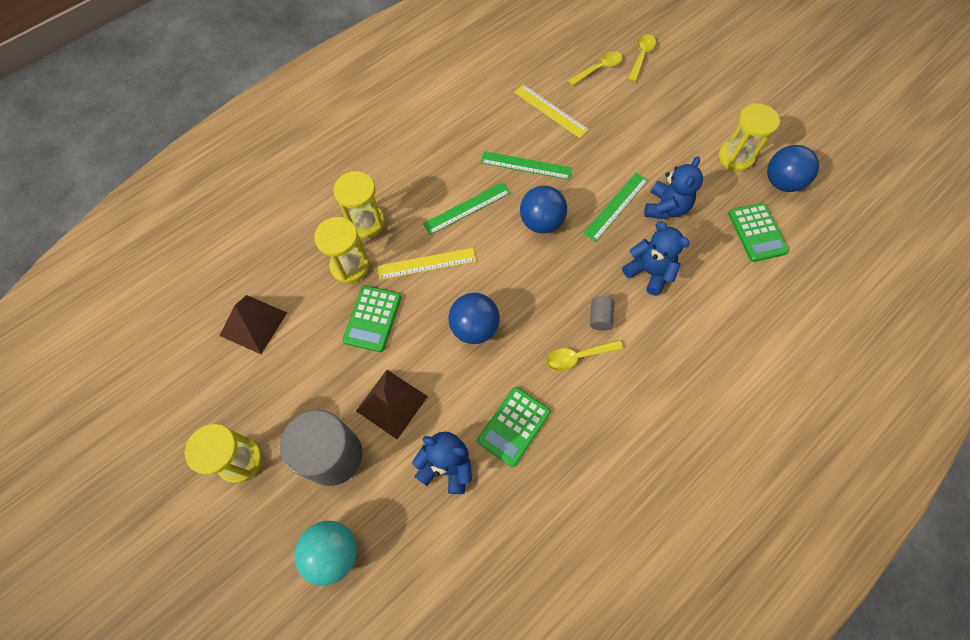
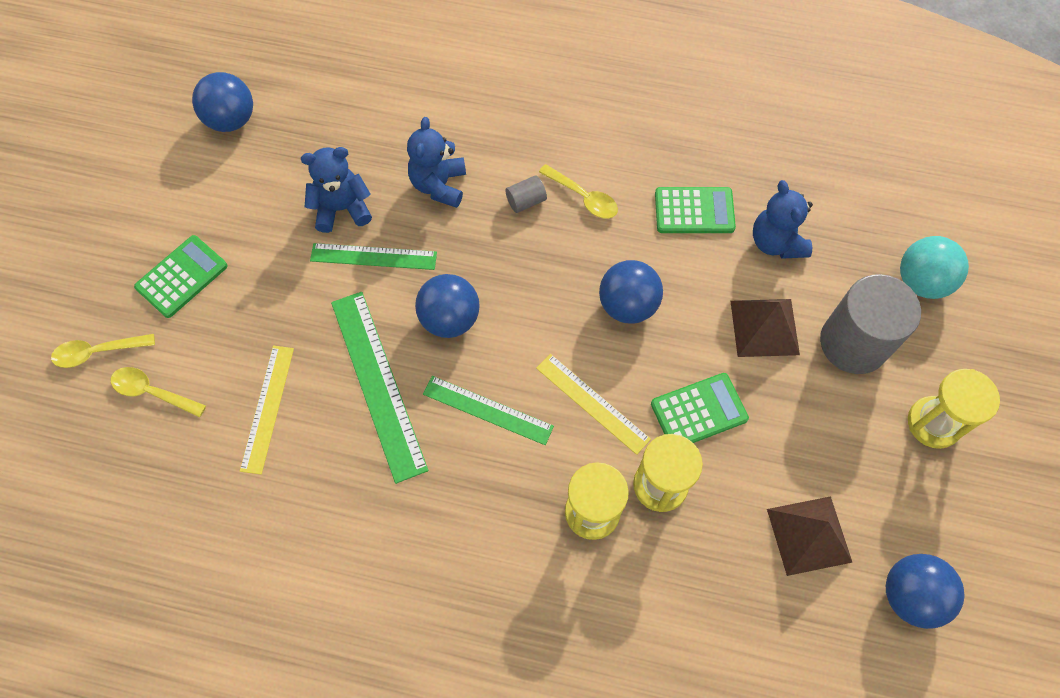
camera: 125 degrees left, 0 degrees up
(174, 352) = (910, 595): none -> blue ball
(526, 165) = (378, 383): green ruler -> green ruler, size x1.56
(735, 157) = (220, 175): yellow hourglass -> none
(757, 232) = (318, 115): green calculator -> green calculator (182, 277)

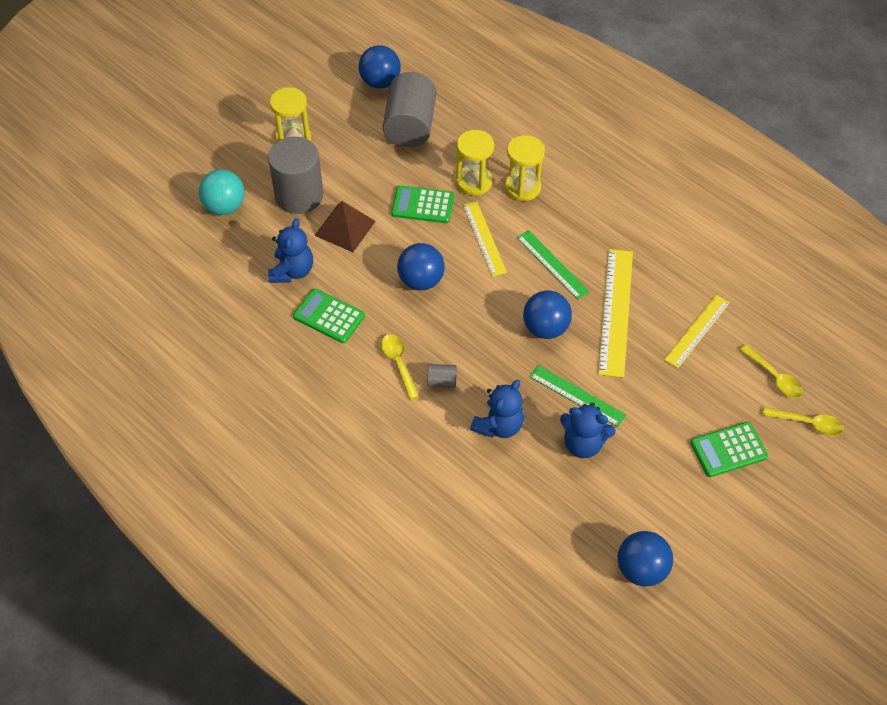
camera: 150 degrees left, 10 degrees down
(378, 383) = (615, 311): green ruler -> yellow ruler
(809, 535) = (410, 126): brown pyramid -> grey cylinder

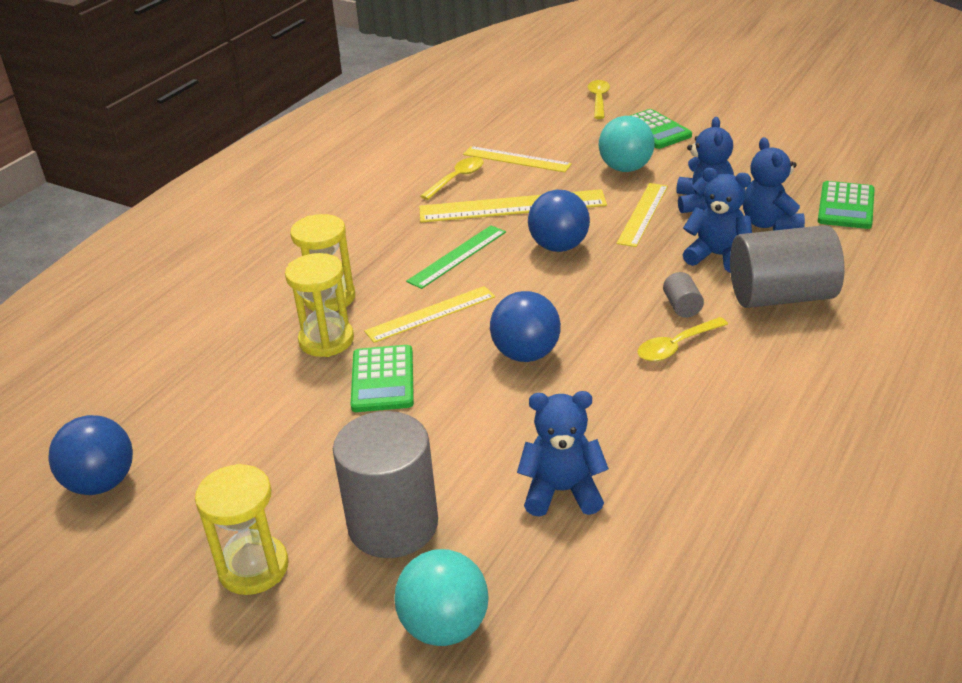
camera: 100 degrees left, 20 degrees down
(329, 316) = (632, 429): green calculator -> green calculator (846, 206)
(345, 228) = (451, 451): brown pyramid -> none
(410, 126) = (212, 426): grey cylinder -> grey cylinder (781, 296)
(534, 479) = (770, 224): none -> blue teddy bear
(577, 396) = (643, 214): green ruler -> yellow ruler
(641, 569) = (821, 155): blue ball -> none
(658, 405) = (625, 168): none -> turquoise ball
(774, 377) = (554, 118): yellow spoon -> yellow spoon (457, 179)

